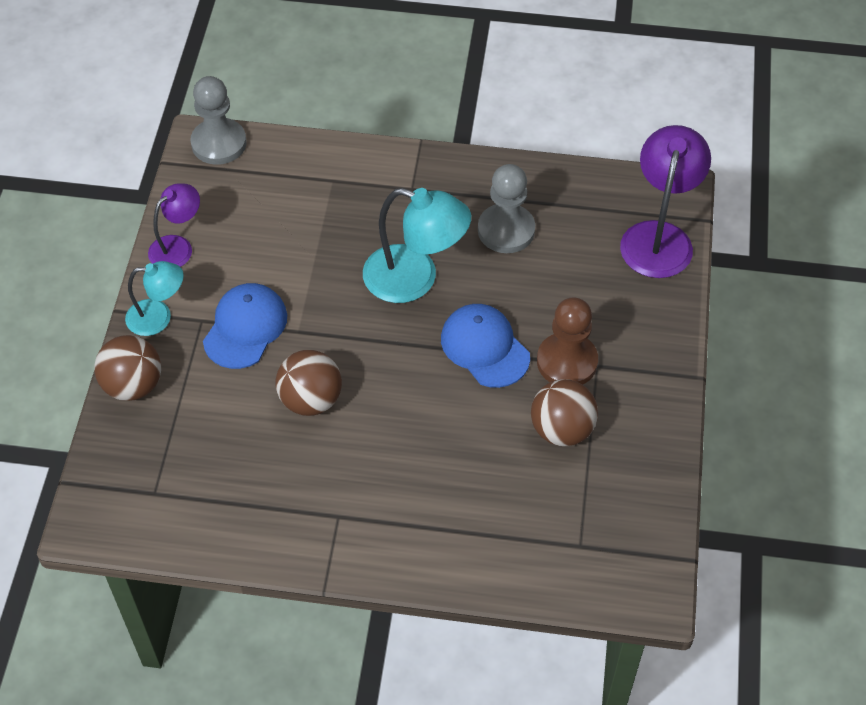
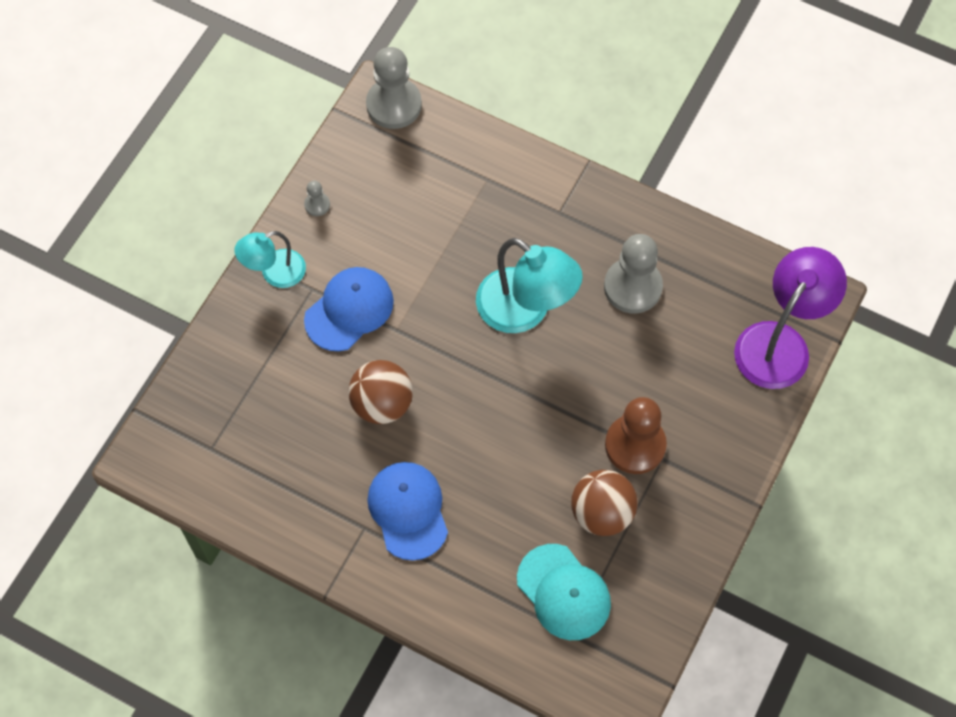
camera: 20 degrees right, 10 degrees up
(133, 385) = (228, 335): brown ball -> none
(158, 317) = (274, 273): turquoise lamp -> turquoise lamp turned 135 degrees clockwise
(177, 247) = (317, 205): purple lamp -> grey pawn
(485, 347) = (563, 404): blue cap -> blue cap (408, 511)
(556, 511) = (563, 592): none -> turquoise cap

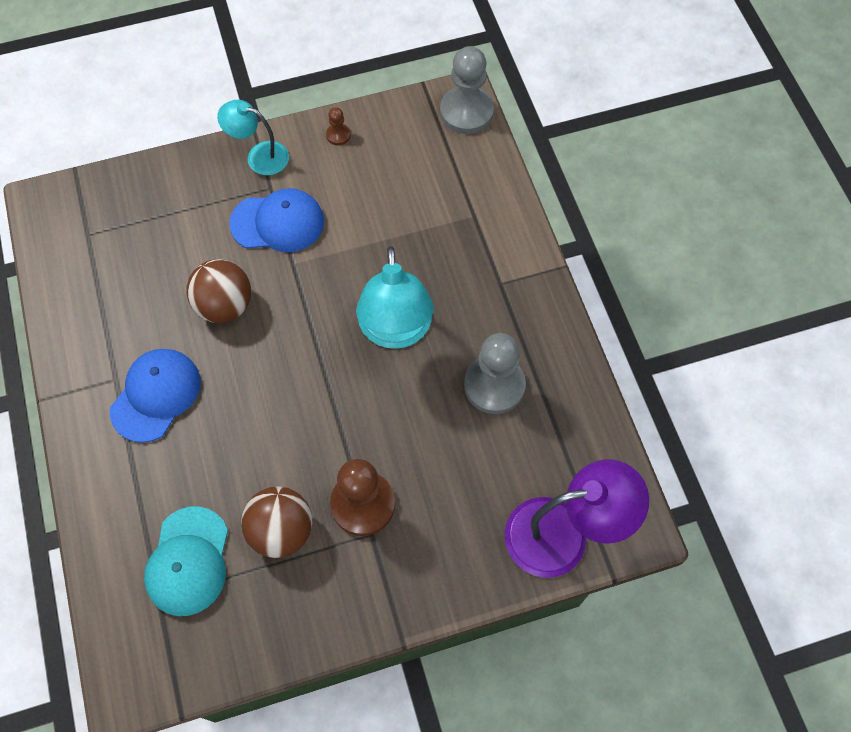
camera: 45 degrees right, 0 degrees up
(317, 205) = (338, 135): grey pawn -> brown pawn

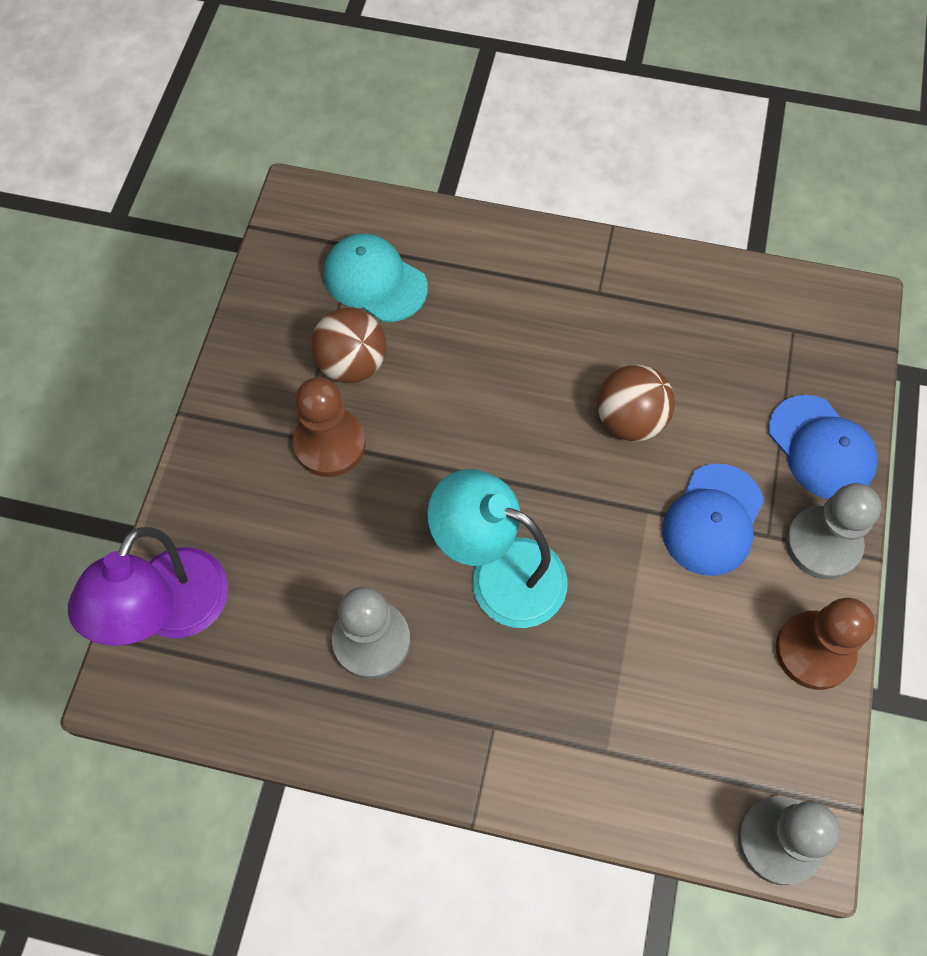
camera: 120 degrees right, 0 degrees up
(156, 395) = (559, 318): blue cap -> blue cap (821, 448)
(259, 156) = (823, 544): turquoise lamp -> grey pawn
(338, 135) = (814, 651): brown pawn -> brown pawn, size x2.22

